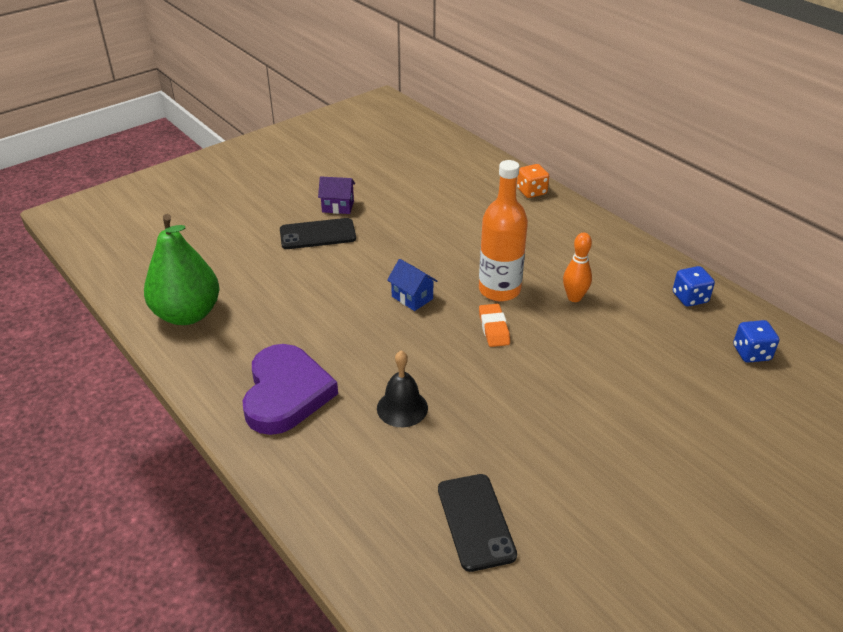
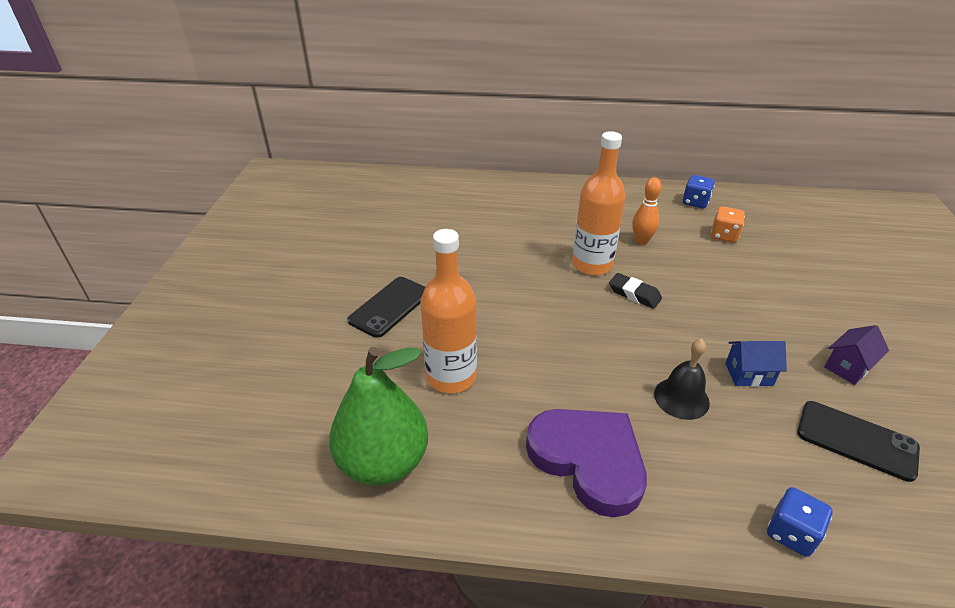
camera: 45 degrees left, 0 degrees up
(287, 297) = (451, 376): none -> orange bottle
(338, 207) = (369, 274): purple house -> purple house (848, 367)
(412, 298) = (547, 309): blue house -> blue house (748, 374)
(494, 328) = (634, 294): orange eraser -> black eraser
(531, 192) = (498, 185): orange dice -> orange dice (724, 235)
(751, 353) = (774, 216): blue dice -> blue dice (791, 533)

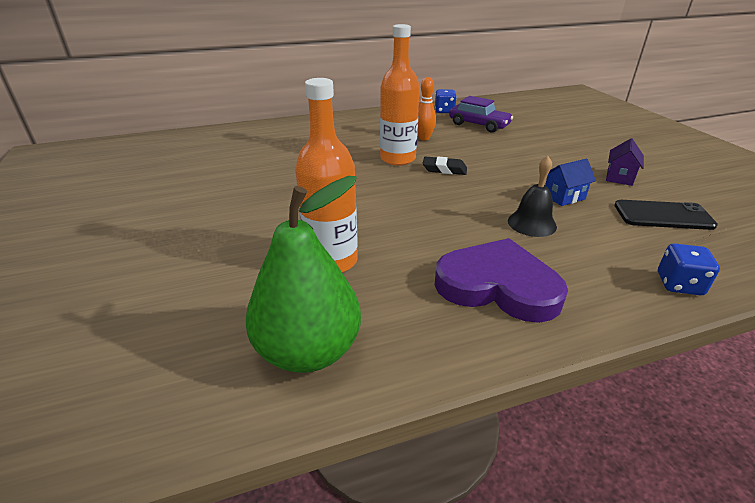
camera: 25 degrees left, 5 degrees down
(390, 307) = (234, 225): black phone -> none
(724, 235) = (479, 125): orange dice -> purple car

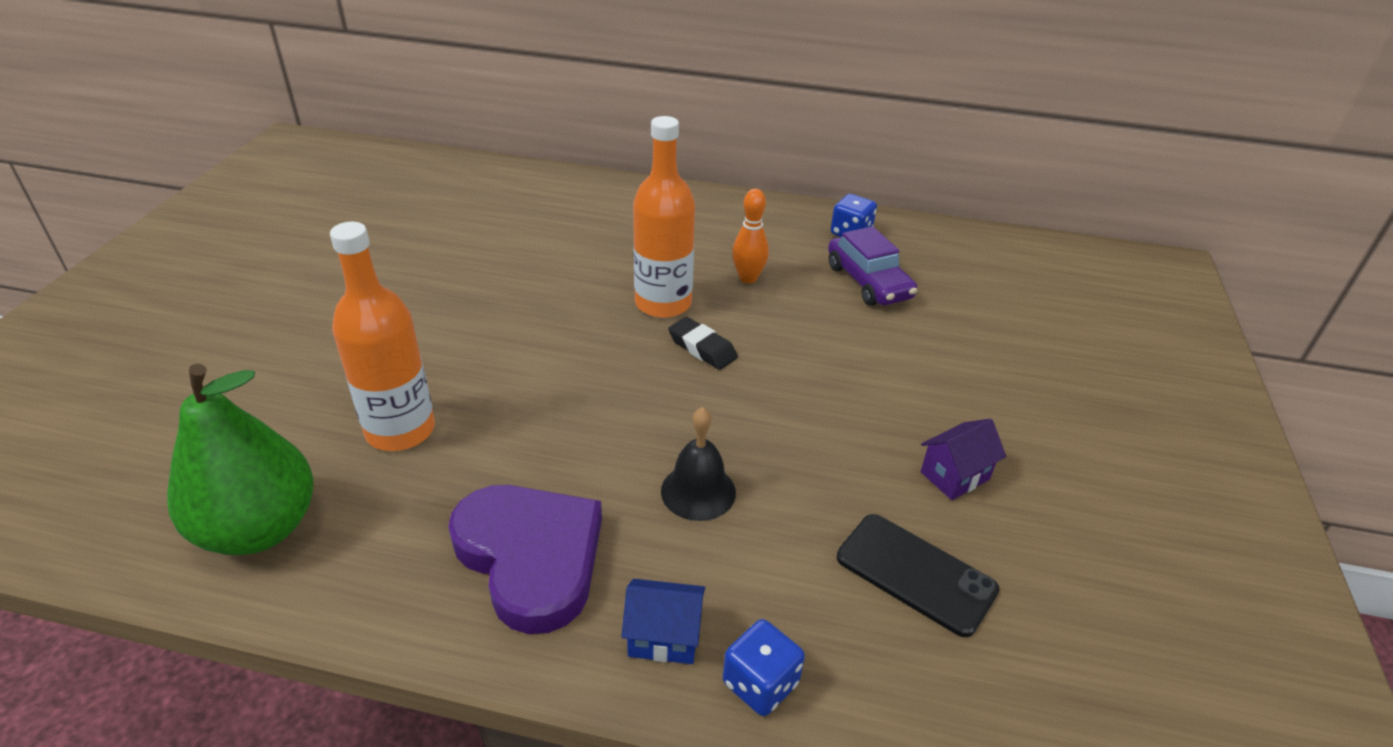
camera: 30 degrees right, 5 degrees up
(563, 197) = (808, 470): blue house -> blue house (664, 637)

